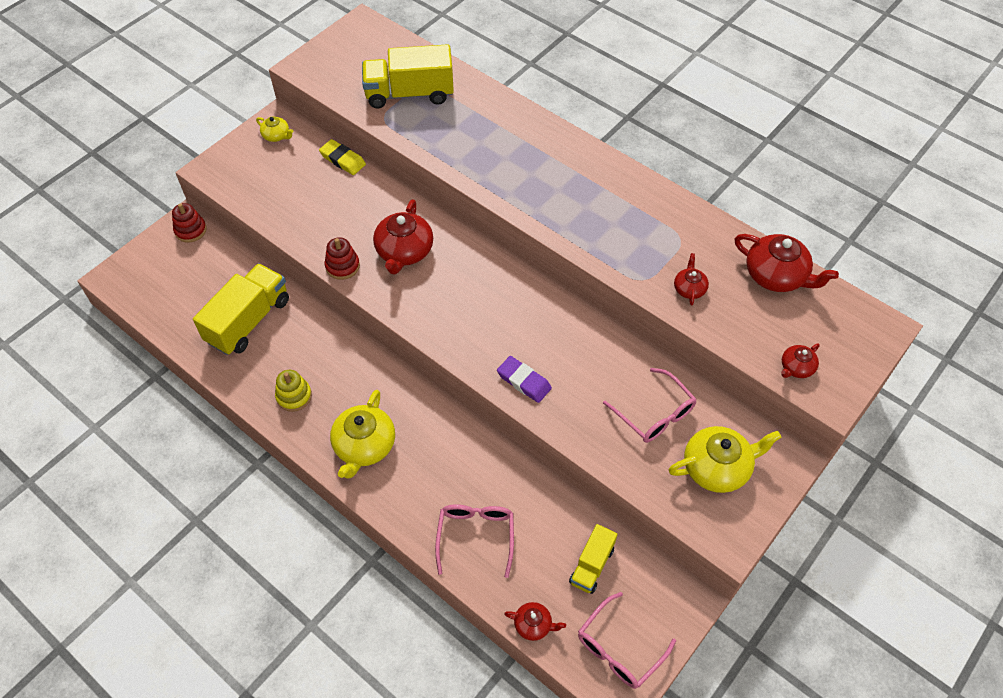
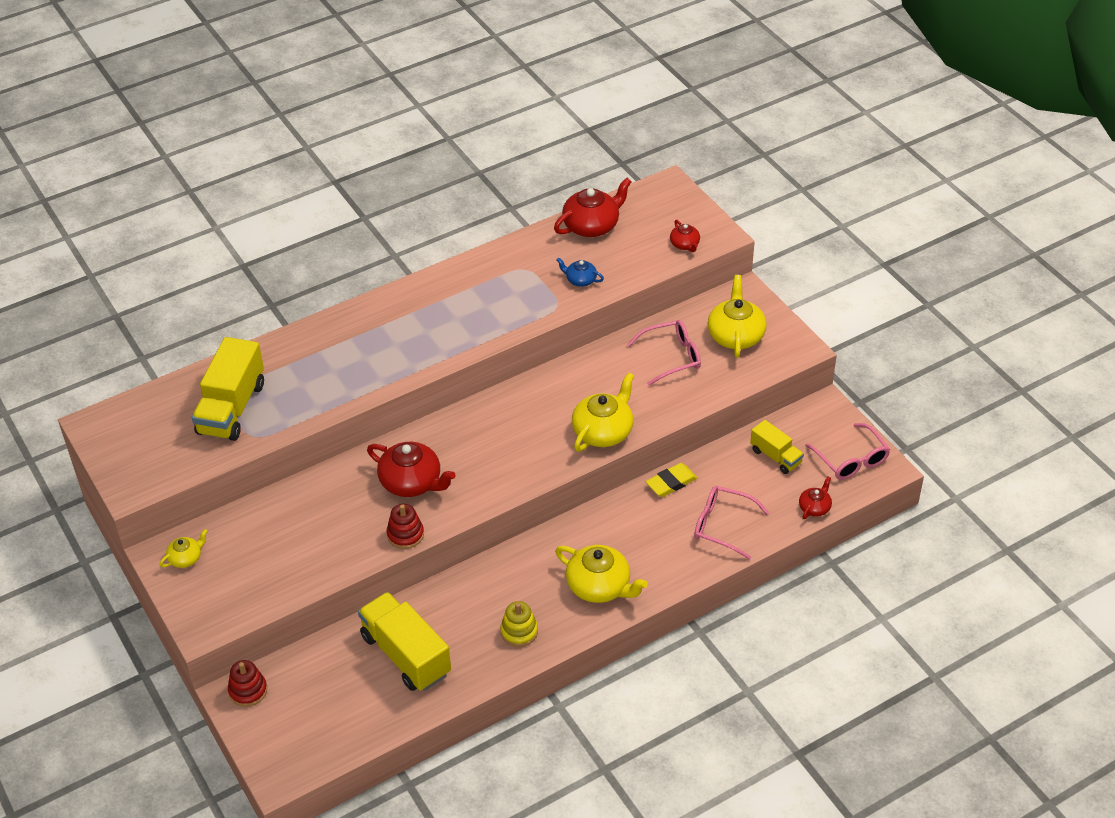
camera: 70 degrees left, 10 degrees down
(343, 160) = (258, 506): yellow eraser -> yellow eraser (671, 482)
(524, 381) = (603, 431): purple eraser -> yellow teapot
(689, 288) = (580, 280): red teapot -> blue teapot

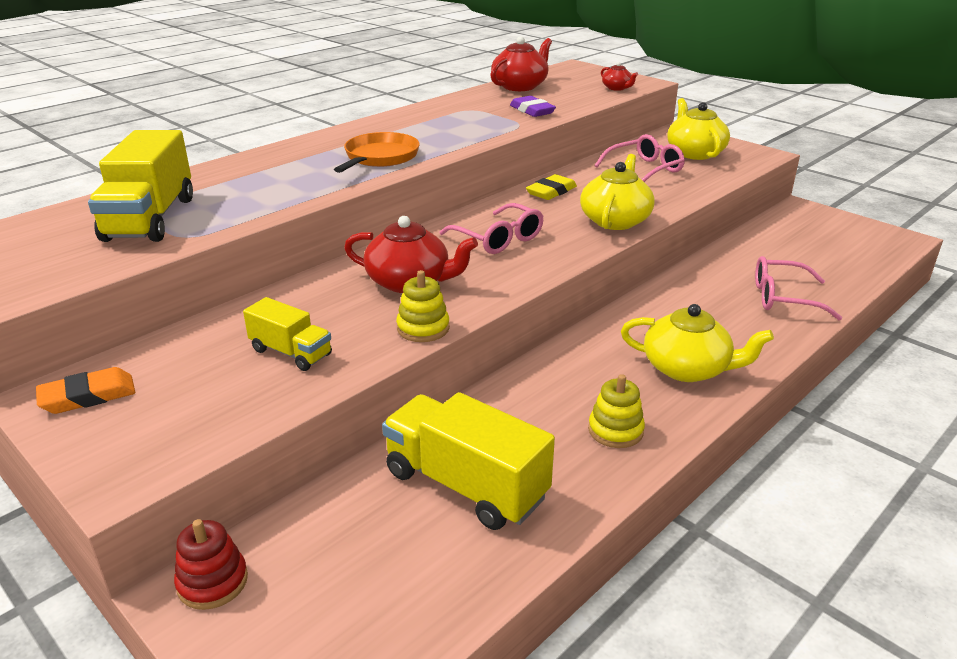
camera: 15 degrees left, 15 degrees down
(186, 558) = (88, 396): yellow teapot -> orange eraser
(405, 534) = (423, 328): red stacking toy -> yellow stacking toy
(418, 345) = (380, 157): none -> orange pan
(580, 280) = (532, 110): blue teapot -> purple eraser
(671, 482) = (698, 273): yellow eraser -> yellow eraser (551, 191)
(775, 456) = (787, 243): yellow truck -> yellow truck (291, 352)
(814, 507) = (865, 272): red teapot -> none
(851, 460) = (863, 237): pink glasses -> pink glasses (498, 239)

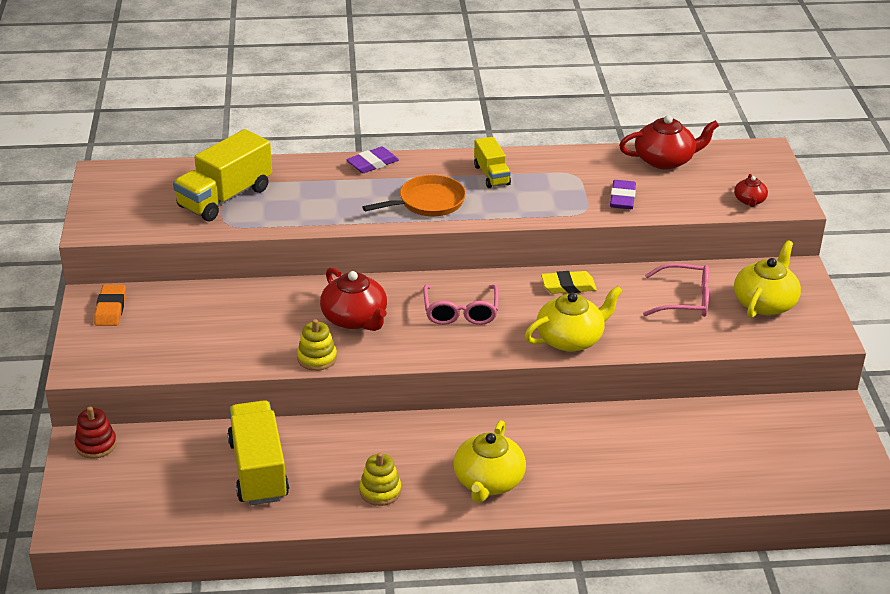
camera: 40 degrees right, 5 degrees up
(88, 396) = (110, 309): orange eraser -> orange eraser turned 75 degrees clockwise
(281, 151) = (372, 163): none -> purple eraser
(291, 352) = (229, 335): yellow truck -> yellow truck (491, 175)
(687, 368) = (488, 481): yellow teapot -> yellow teapot turned 45 degrees clockwise
(783, 298) = (653, 474): pink glasses -> none

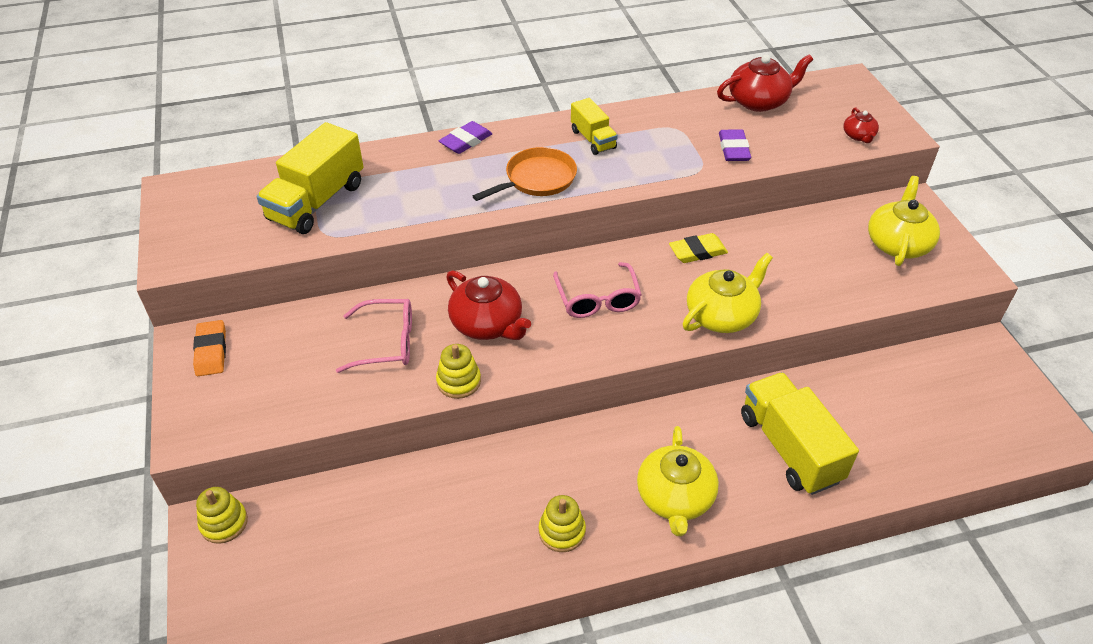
camera: 10 degrees left, 10 degrees up
(96, 445) = (224, 523): red stacking toy -> yellow stacking toy
(258, 470) = (419, 526): yellow truck -> yellow truck (789, 447)
(684, 300) = (819, 251): pink glasses -> pink glasses (387, 343)

